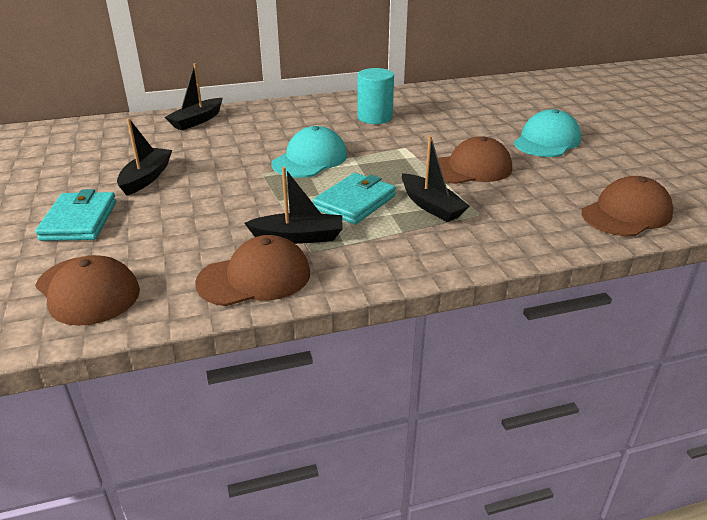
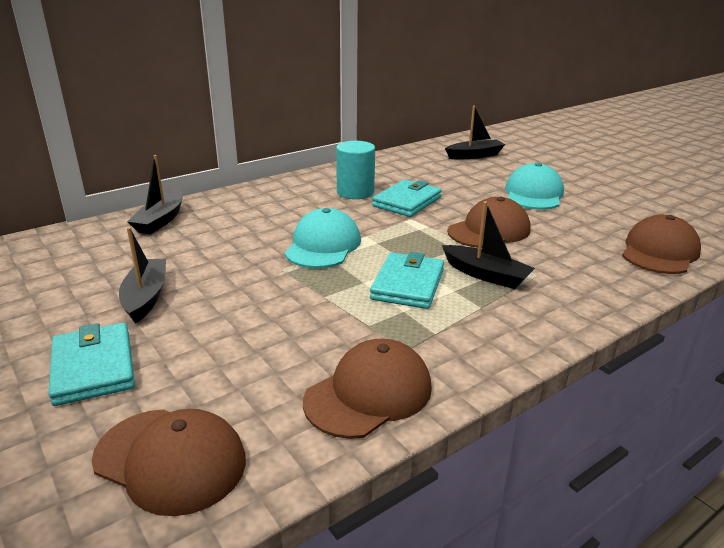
camera: 20 degrees left, 5 degrees down
(298, 237) = (379, 334): black boat -> black boat (474, 155)
(415, 132) = (407, 202): none -> turquoise wallet

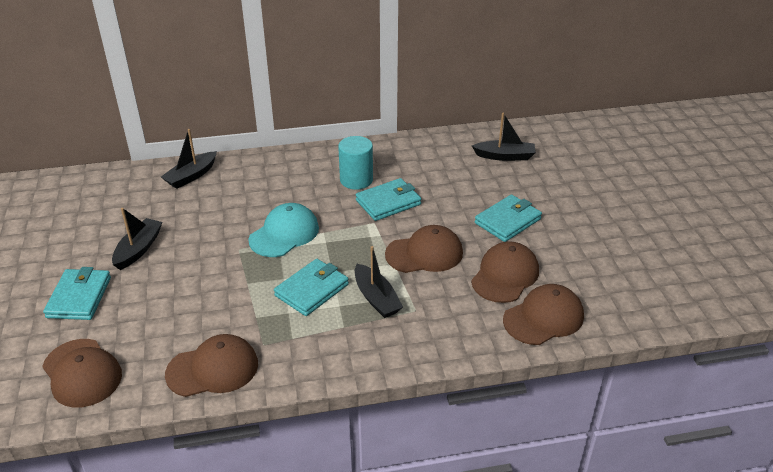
camera: 25 degrees right, 10 degrees up
(533, 194) = (507, 221): turquoise cap -> turquoise wallet
(583, 230) = (505, 275): none -> brown cap

